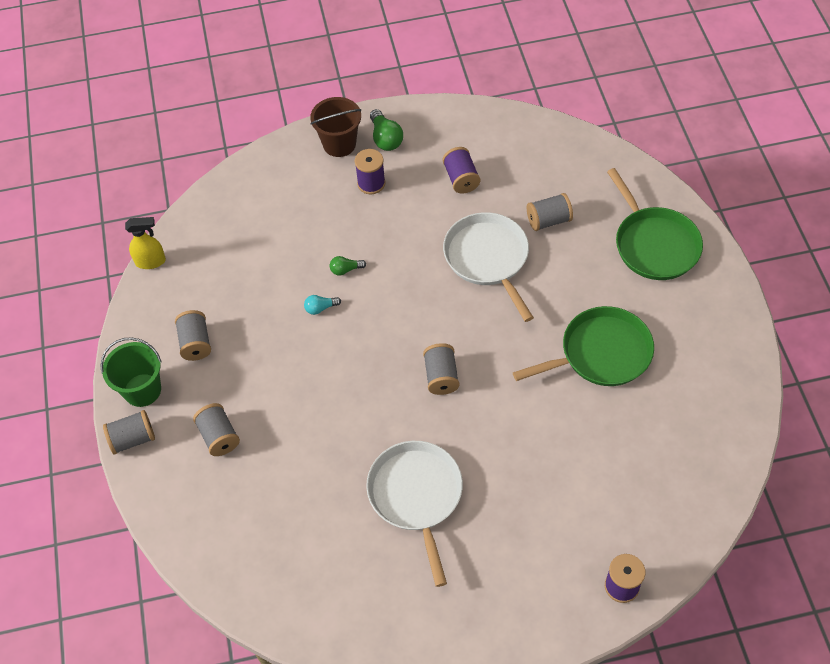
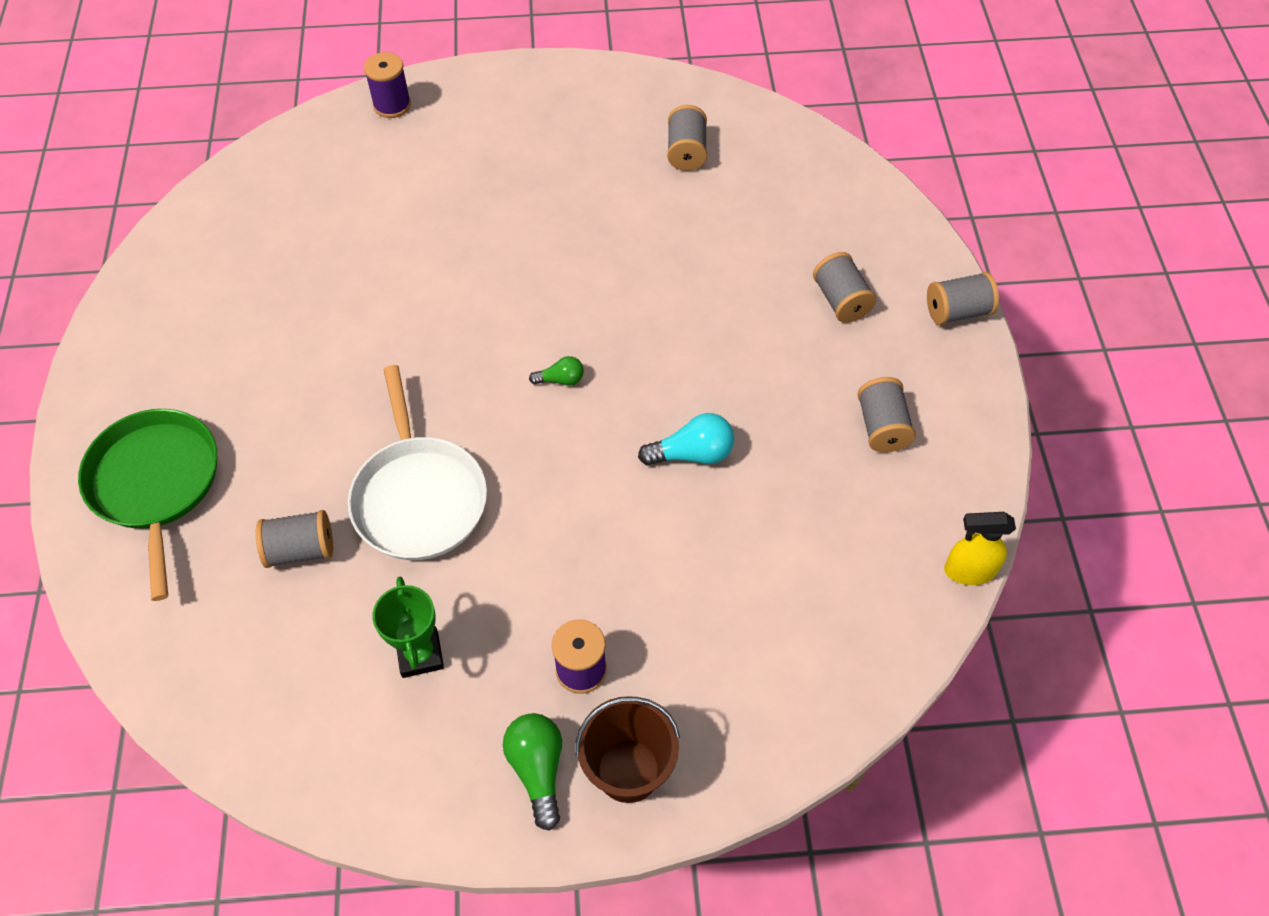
camera: 175 degrees left, 0 degrees up
(142, 390) = (953, 371): green bucket -> none
(320, 308) = (692, 454): turquoise light bulb -> turquoise light bulb, size x1.67
(345, 270) = (646, 510): green light bulb -> green light bulb (560, 379)
(416, 496) = (595, 208): white pan -> none
(441, 376) = (534, 336): grey spool -> grey spool (686, 152)
(461, 179) = (420, 654): purple spool -> green trophy
(601, 353) = (308, 337): green pan -> none

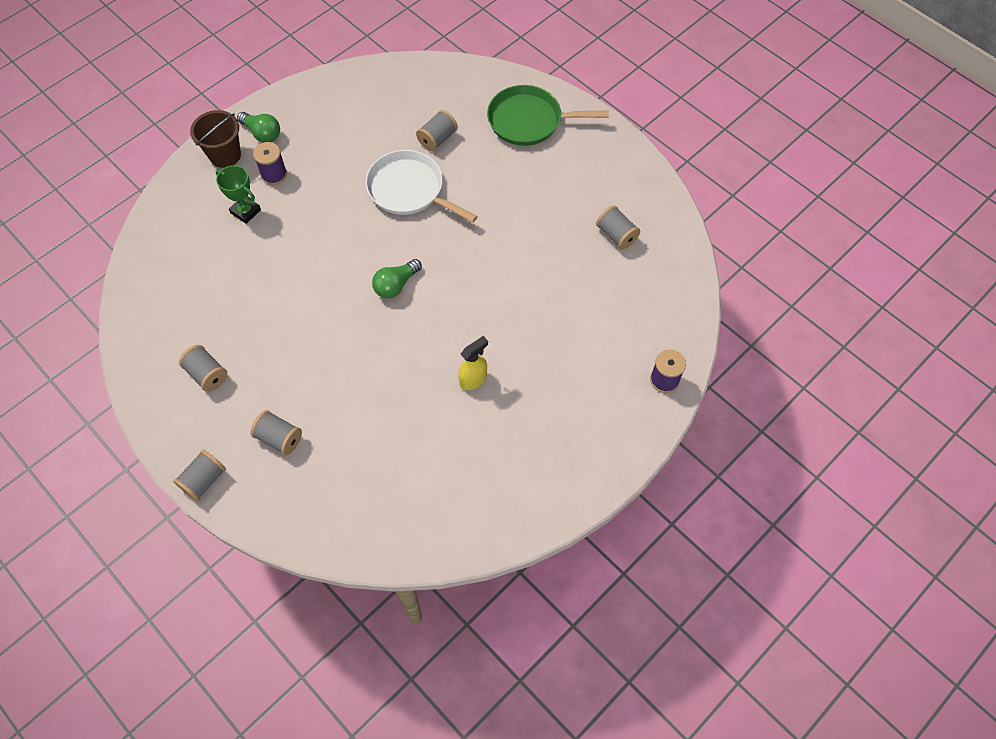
camera: 140 degrees right, 5 degrees up
(156, 483) = (529, 121): green pan -> green pan turned 150 degrees clockwise
(420, 654) = (346, 138): green trophy -> green trophy (245, 211)
(560, 379) = (396, 285): green light bulb -> green light bulb, size x1.67
(686, 152) = (454, 481): grey spool -> grey spool (616, 235)
(692, 454) = (297, 293): turquoise light bulb -> none
(968, 571) = (119, 328): yellow spray bottle -> yellow spray bottle (473, 379)

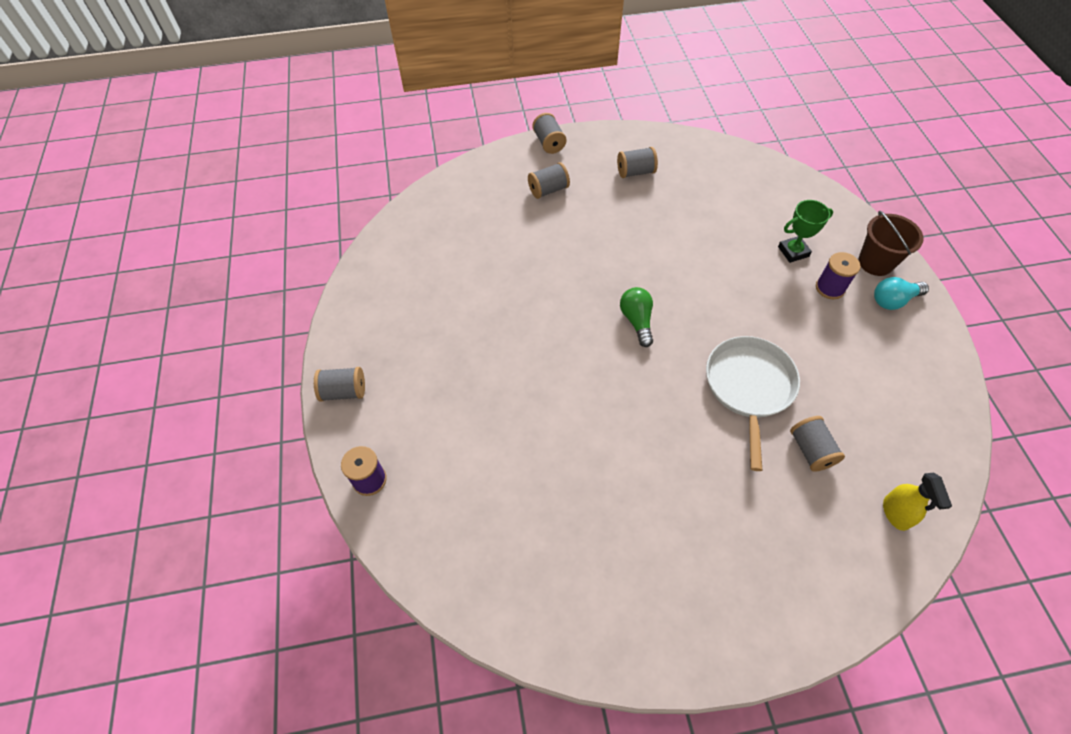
camera: 125 degrees right, 5 degrees down
(262, 133) = (893, 300): green light bulb -> turquoise light bulb
(409, 190) = (749, 387): white pan -> white pan turned 60 degrees counterclockwise
(473, 379) = (498, 328): yellow spray bottle -> yellow spray bottle (895, 513)
(529, 121) = (793, 568): green pan -> none
(616, 235) = (563, 554): grey spool -> grey spool (344, 391)

